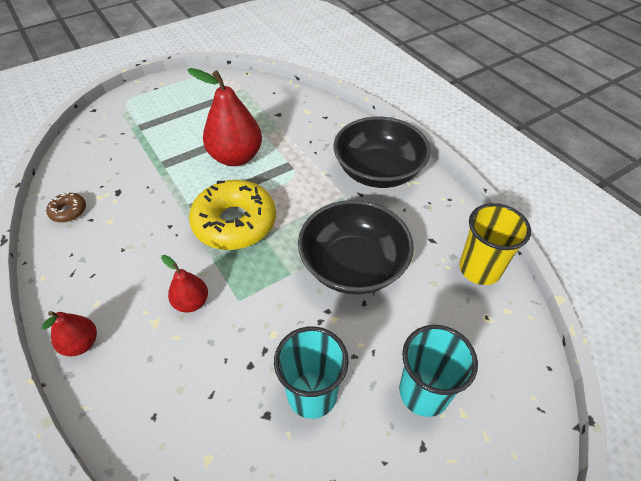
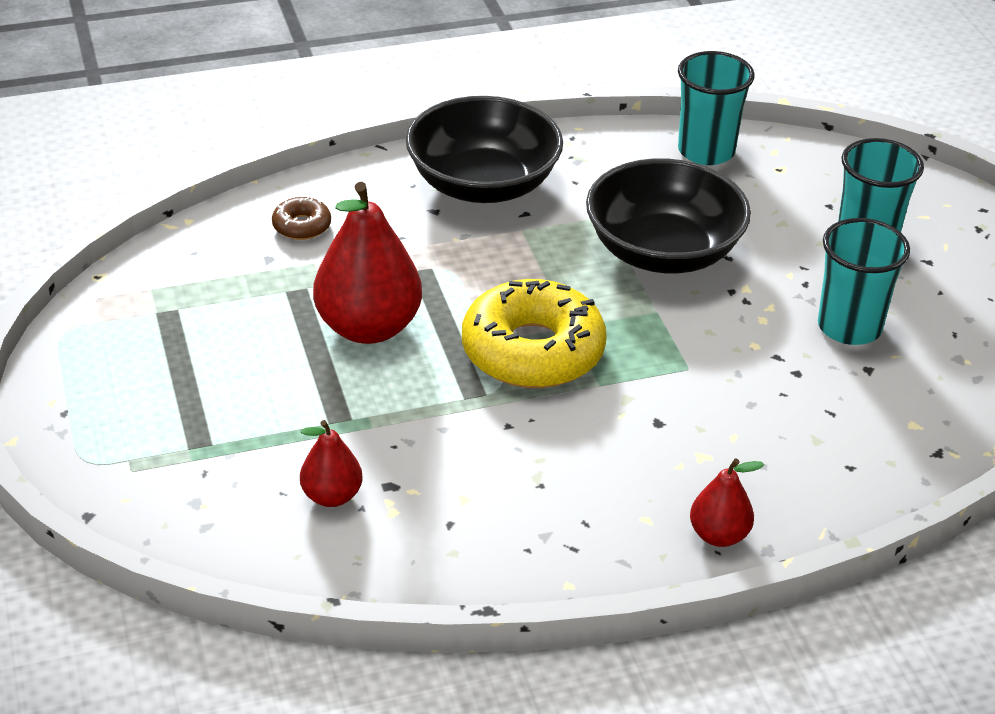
camera: 75 degrees left, 10 degrees down
(68, 211) = (415, 553): brown donut -> brown donut (302, 226)
(191, 302) = (678, 415): red pear -> red pear (332, 496)
(479, 269) = (706, 151): yellow cup -> turquoise cup

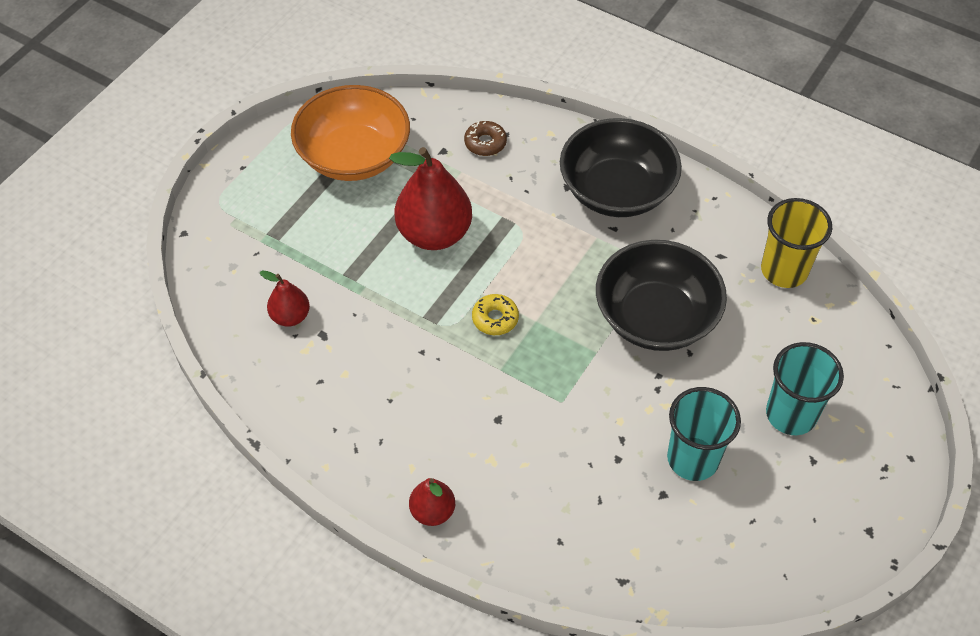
camera: 50 degrees right, 15 degrees up
(180, 321) = (354, 156): none -> orange bowl
(533, 351) = (495, 318): yellow donut -> yellow donut, size x0.44
(706, 151) = (784, 270): turquoise cup -> yellow cup

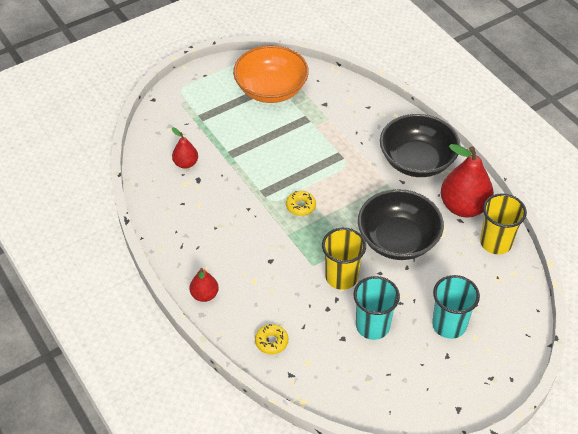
camera: 25 degrees right, 5 degrees down
(434, 234) = (292, 148): red pear -> red pear (463, 207)
(485, 143) = (352, 108): brown donut -> none
(568, 543) = (271, 342): none -> yellow donut
(611, 403) = (341, 277): none -> yellow cup

